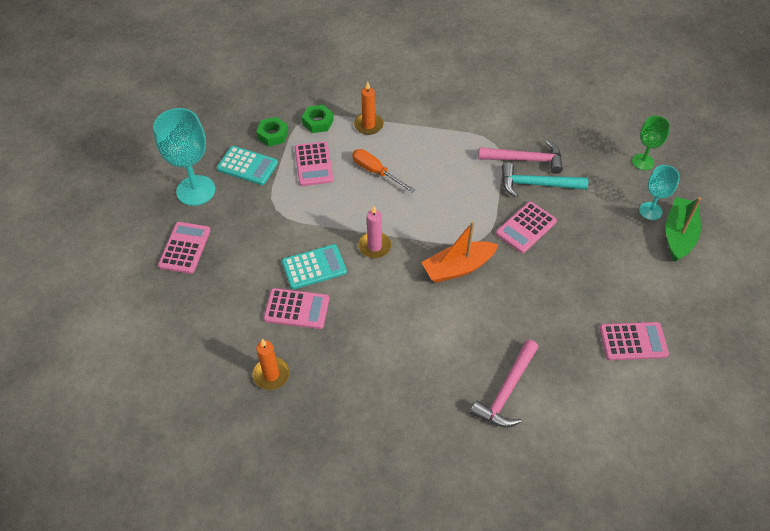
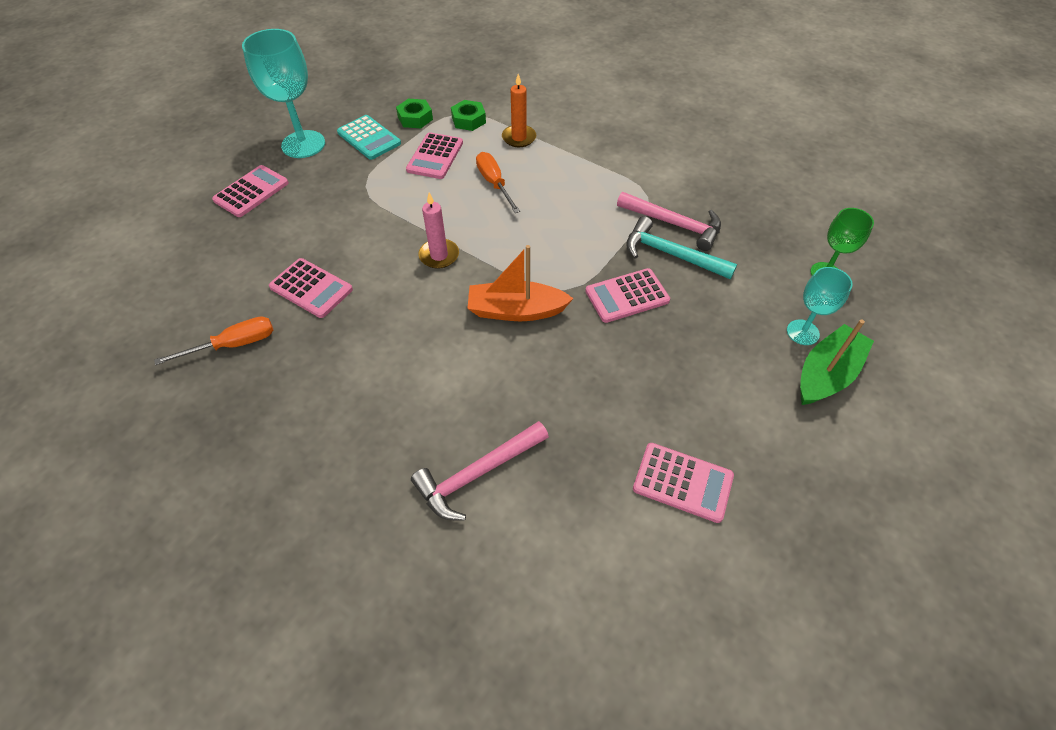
camera: 25 degrees right, 0 degrees up
(271, 375) = (234, 345): orange candle -> orange screwdriver
(314, 267) = (360, 254): turquoise calculator -> none

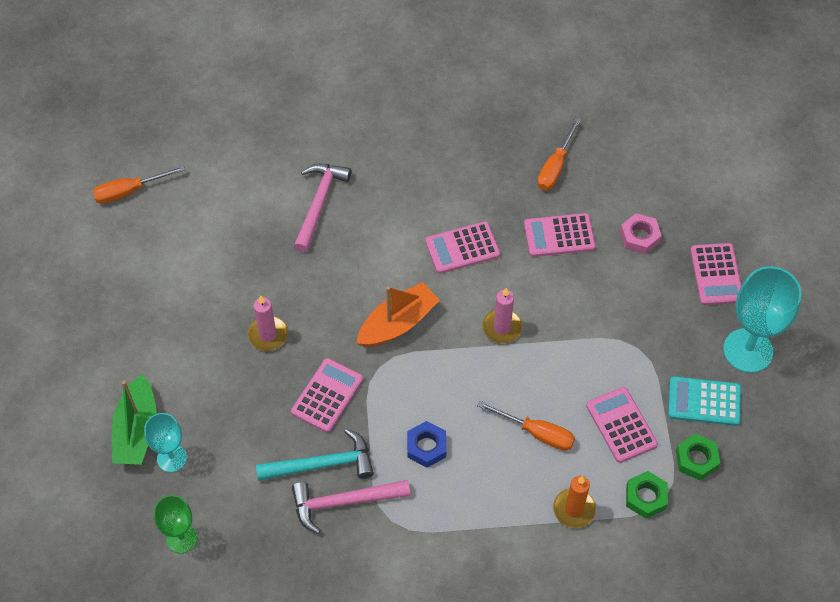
camera: 140 degrees right, 5 degrees up
(259, 247) = (639, 237): none -> pink nut
(580, 220) = (426, 447): none -> blue nut
(641, 376) = (268, 335): none -> pink candle
(682, 482) = (192, 282): pink calculator -> pink calculator (462, 248)
(690, 674) = (129, 191): none -> orange screwdriver

